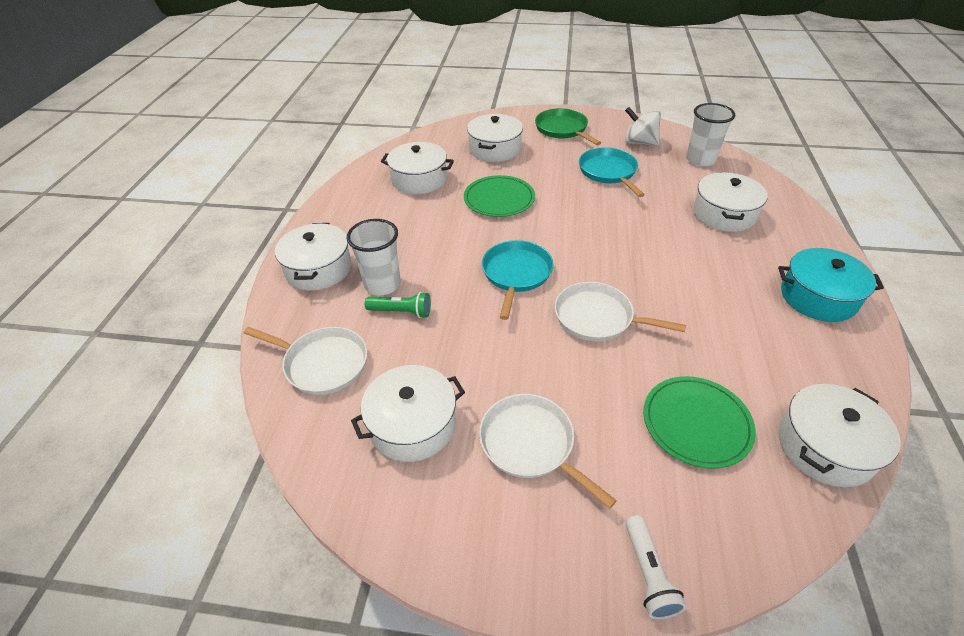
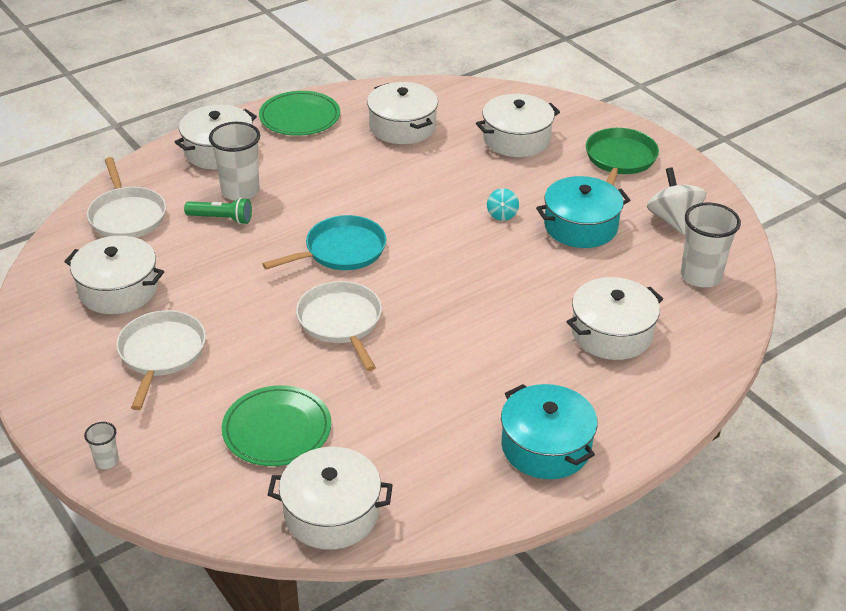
camera: 45 degrees right, 5 degrees down
(401, 312) = (221, 219): green flashlight -> green flashlight turned 45 degrees counterclockwise
(499, 199) = (436, 185): green plate -> green plate (299, 117)
(562, 191) = (502, 214): none -> turquoise spinning top
(608, 172) = (580, 226): turquoise pan -> turquoise pot
(648, 574) = (107, 461): white flashlight -> white cup

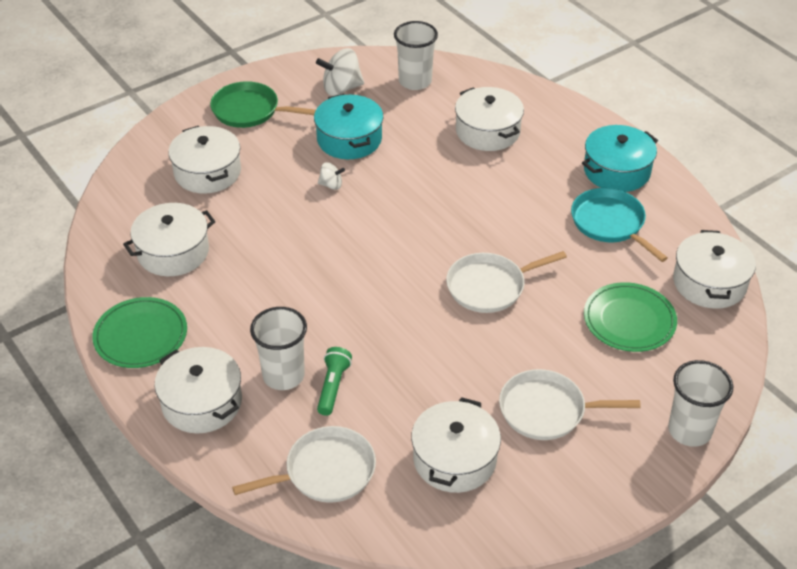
camera: 90 degrees left, 5 degrees up
(107, 461) = (689, 430): white cup -> white cup, size x2.05
(341, 250) = (386, 290): turquoise pan -> turquoise pan (610, 223)
(502, 214) = (331, 185): turquoise spinning top -> white spinning top

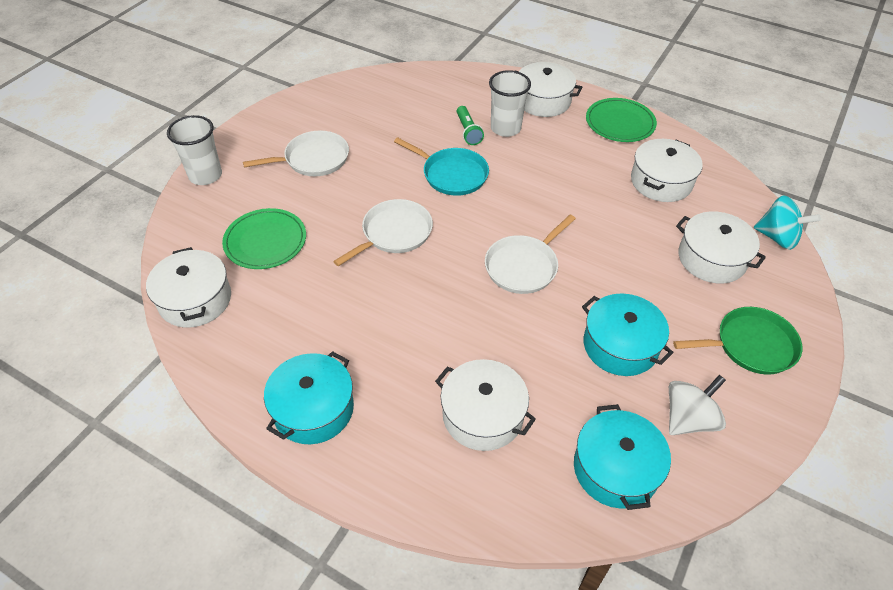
camera: 155 degrees right, 5 degrees up
(129, 170) = (777, 237): none -> turquoise spinning top
(326, 471) = (440, 90): white pan -> white pan (523, 266)
(331, 185) = (593, 284): white spinning top -> none
(415, 81) = (615, 468): white cup -> turquoise pot
(454, 459) = (364, 116): white pot -> none
(610, 223) = (304, 334): turquoise pan -> turquoise pan (452, 174)

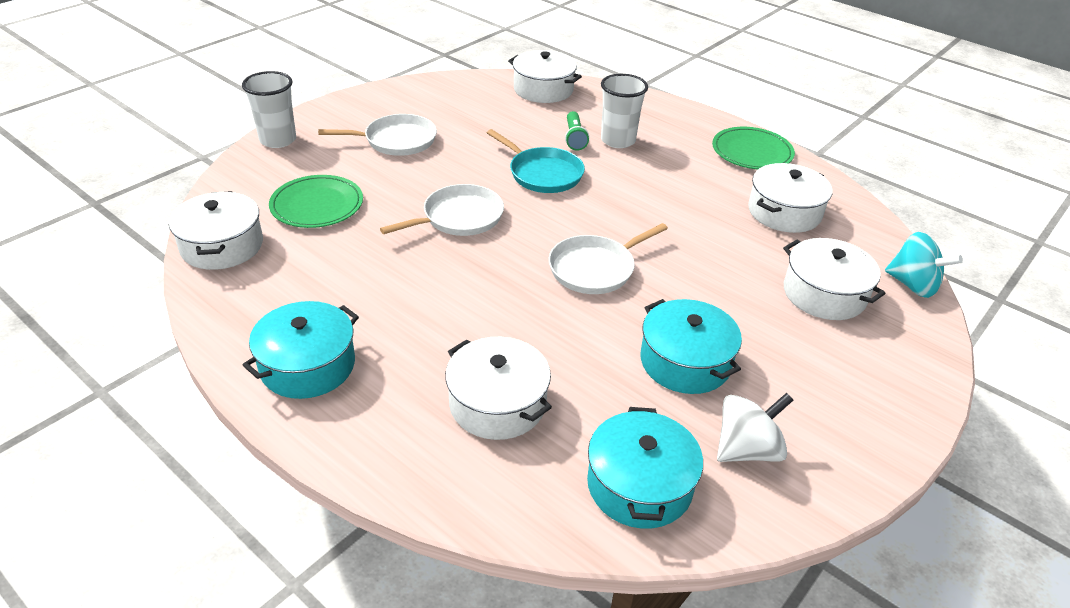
camera: 10 degrees right, 10 degrees down
(543, 101) = (669, 121): white pot -> white pot (543, 89)
(751, 345) = (848, 387): green pan -> none

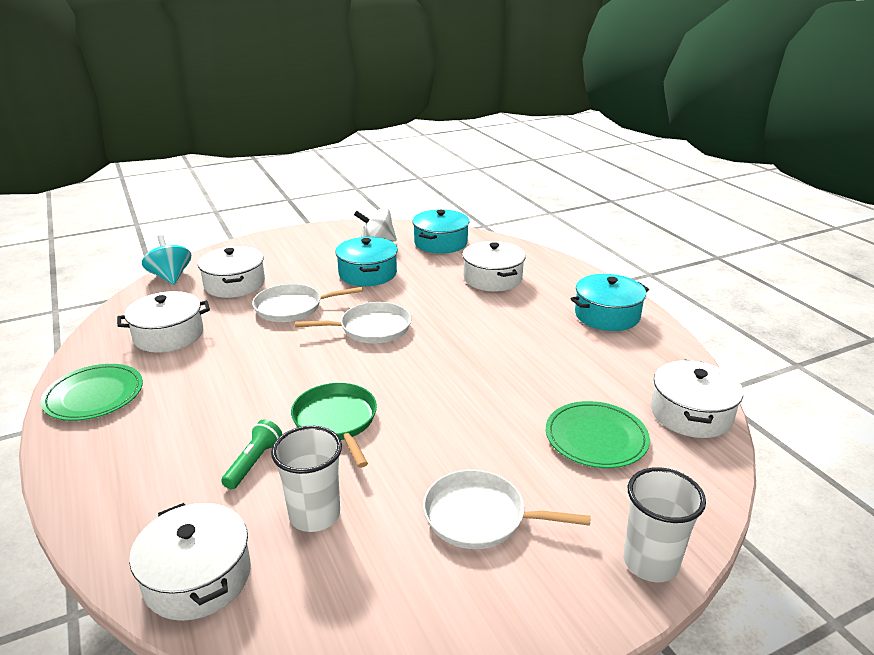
camera: 155 degrees left, 10 degrees down
(459, 217) = (454, 392): white pan -> white pan (292, 308)
(543, 174) = (336, 421): turquoise pan -> green pan
(618, 140) = (209, 446): white cup -> white cup (315, 515)

